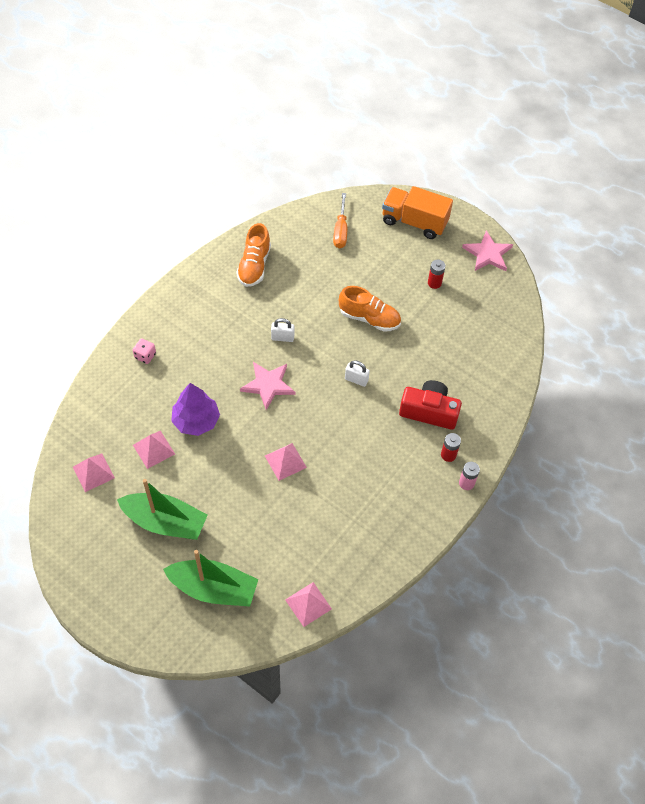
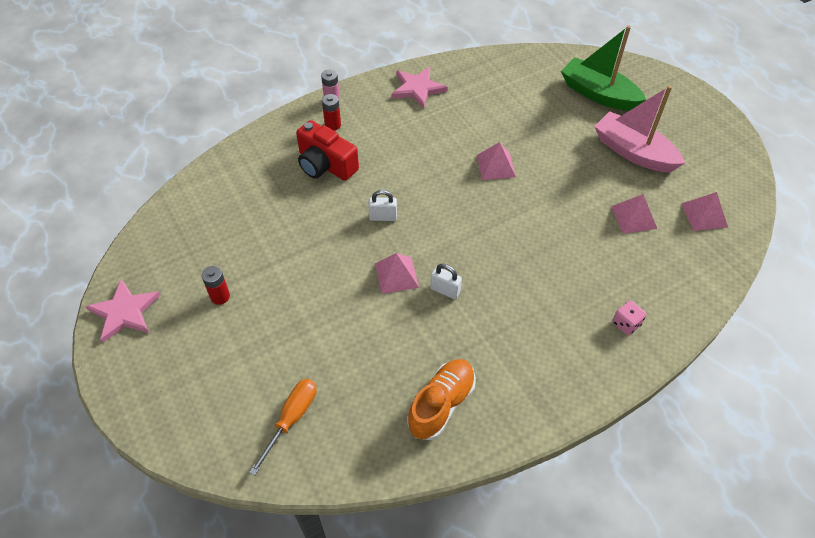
camera: 155 degrees left, 5 degrees down
(165, 522) = (633, 152): green boat -> pink boat
(196, 420) = (579, 231): purple tree -> none
(268, 385) = (484, 242): pink star -> pink star (417, 88)
(308, 604) = (519, 63): pink pyramid -> pink pyramid (396, 275)
(356, 380) = (383, 217): white padlock -> white padlock turned 45 degrees counterclockwise
(369, 318) = (328, 279): orange shoe -> none
(414, 222) = (181, 395): orange truck -> none

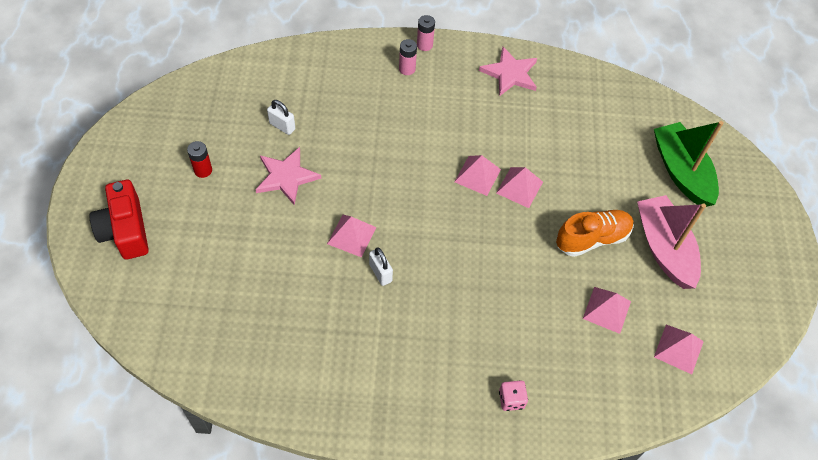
camera: 30 degrees right, 5 degrees up
(124, 312) = (127, 141): pink star -> pink star (286, 177)
(291, 419) = (180, 302): orange screwdriver -> none
(325, 164) = (372, 103): red camera -> red camera (125, 230)
(333, 125) = (407, 69): red battery -> pink battery
(383, 217) = (382, 177): white padlock -> white padlock (282, 126)
(441, 404) = (299, 365): orange shoe -> orange shoe (592, 239)
(457, 174) = (477, 175): none -> pink pyramid

